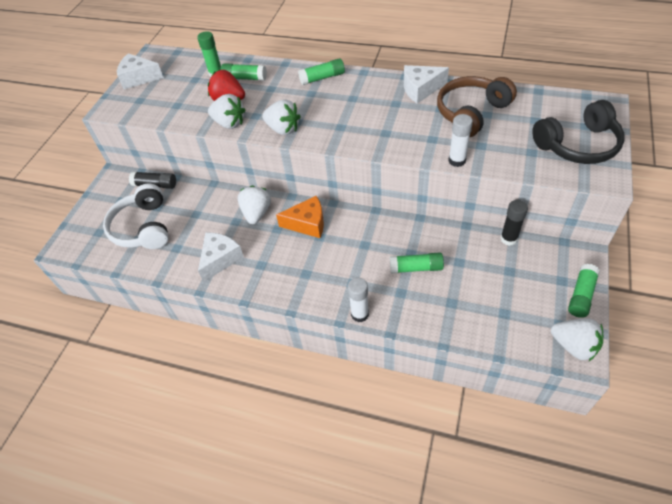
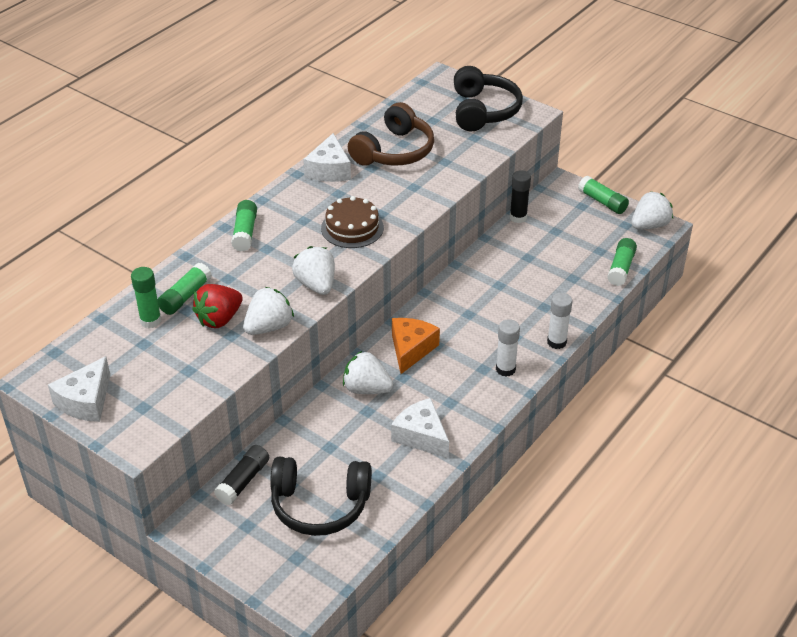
camera: 75 degrees left, 10 degrees down
(143, 227) = (320, 505): white headphones -> black headphones
(283, 129) = (316, 285): white strawberry -> white strawberry turned 75 degrees counterclockwise
(358, 124) = (352, 228): none -> brown cake
(416, 268) = (520, 287): green glue stick -> green glue stick (621, 268)
(457, 160) = (455, 182): white glue stick -> white glue stick (505, 369)
(471, 113) = (394, 151): brown headphones -> brown headphones turned 120 degrees counterclockwise

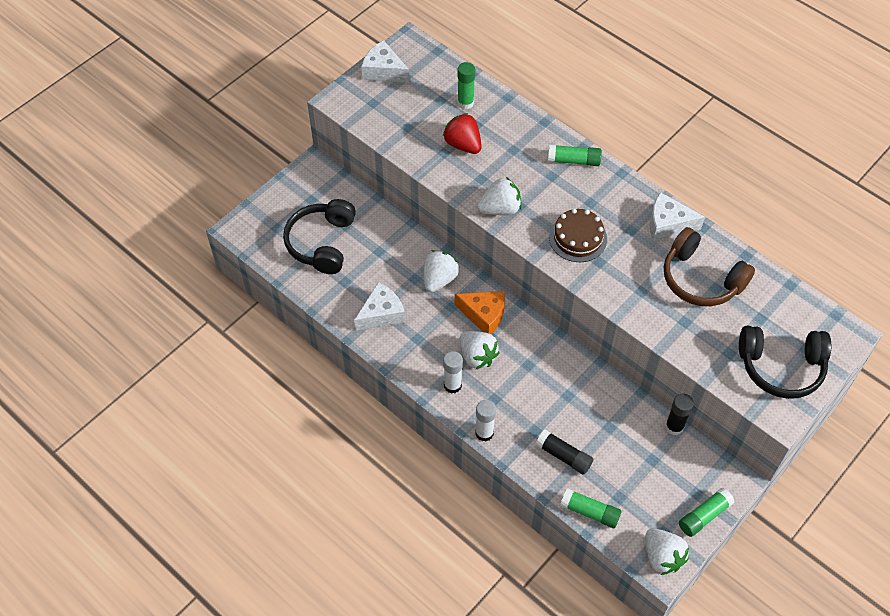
camera: 95 degrees right, 15 degrees up
(185, 296) = (492, 123): green glue stick -> none
(243, 481) = (352, 197): black glue stick -> black glue stick (563, 456)
(269, 327) = (450, 176): white strawberry -> white strawberry (477, 356)

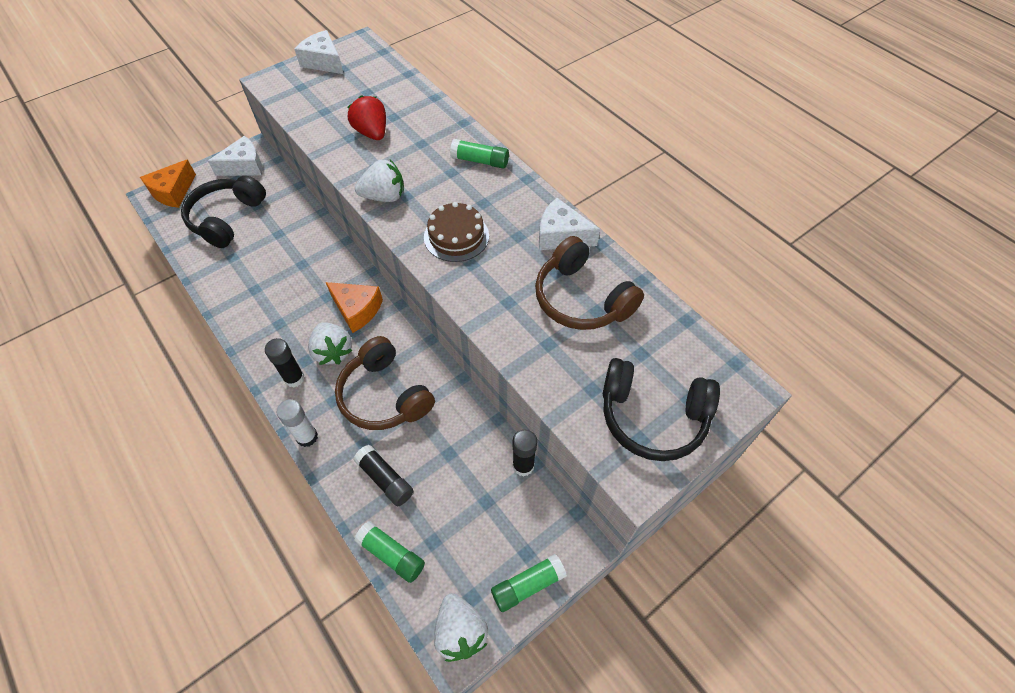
camera: 10 degrees right, 0 degrees up
(254, 223) = (173, 192): none -> orange cheese
(381, 314) = (253, 293): white cheese -> white cheese (244, 166)
(439, 279) = (326, 268): white strawberry -> none
(452, 385) = (294, 378): white glue stick -> black glue stick
(465, 103) = (390, 97): green glue stick -> none
(537, 387) = (384, 395): none -> brown headphones

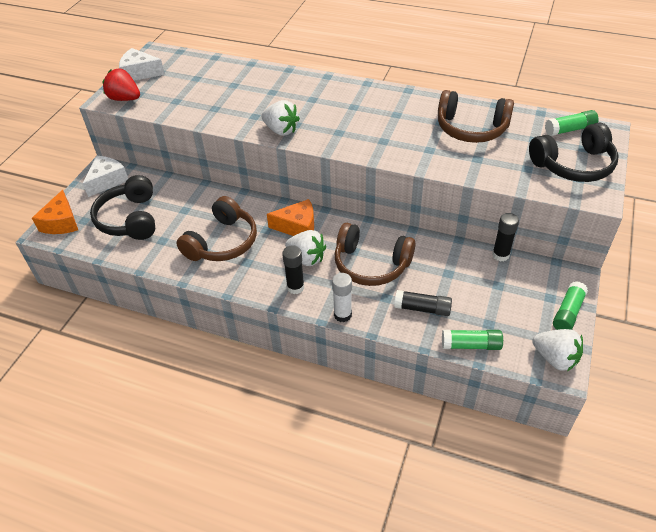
camera: 30 degrees left, 10 degrees down
(278, 288) = (222, 242): none -> brown headphones
(372, 133) = (228, 99): red strawberry -> red strawberry (125, 99)
(384, 196) = (281, 130): white strawberry -> white strawberry turned 75 degrees clockwise
(456, 236) = (356, 131): brown cake -> none
(480, 161) = (325, 86): green glue stick -> green glue stick (569, 130)
(561, 235) = (422, 103): white cheese -> none

